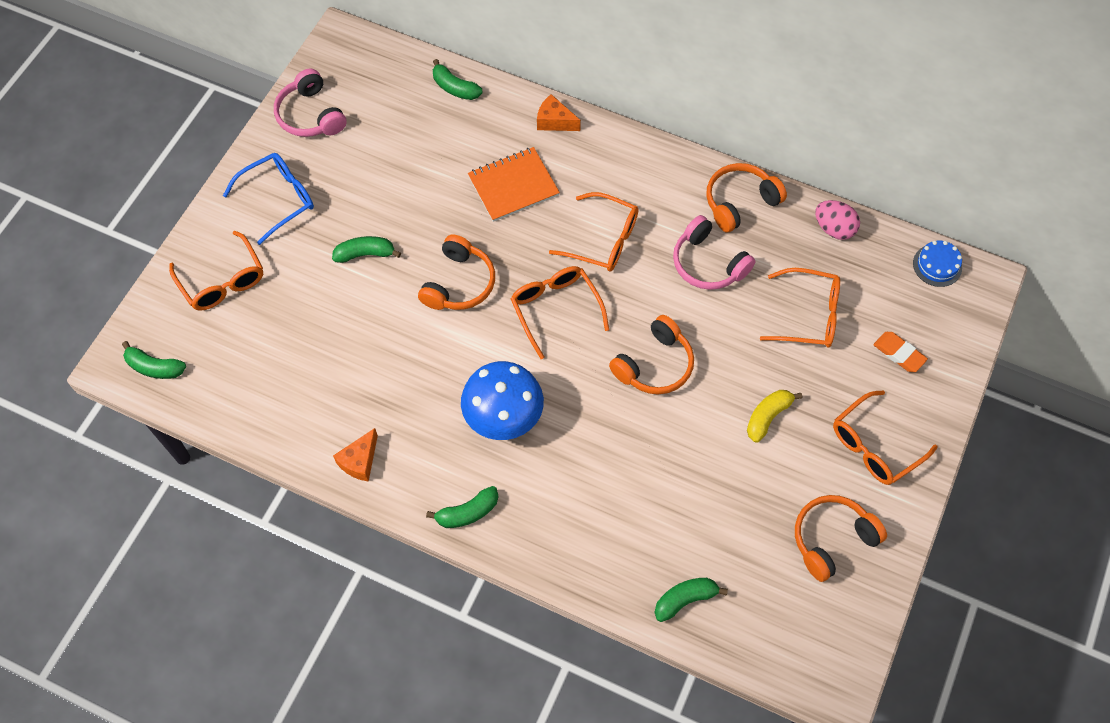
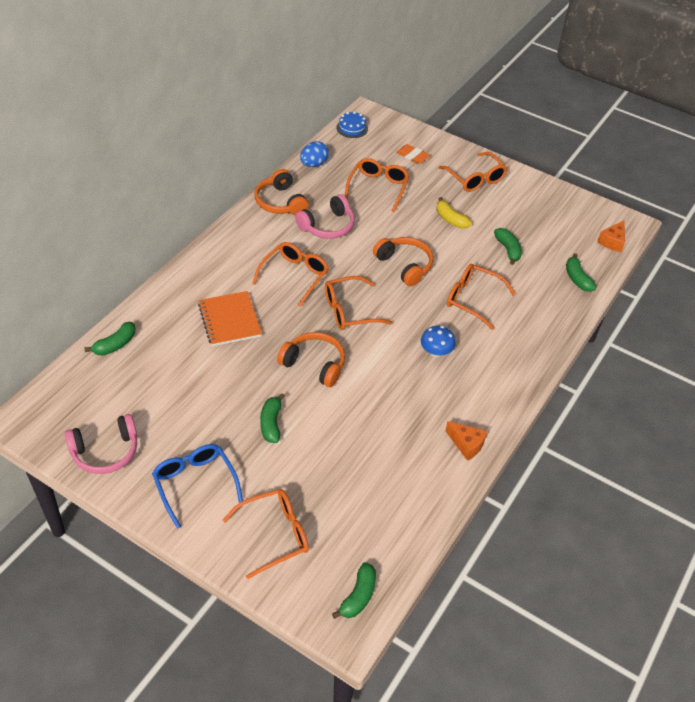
camera: 85 degrees left, 15 degrees down
(467, 512) = (513, 382): green banana -> green banana (508, 249)
(503, 416) = (436, 352): blue mushroom -> blue mushroom, size x0.56
(554, 121) = (174, 287): orange cheese -> orange cheese (612, 242)
(609, 455) = (472, 299): none -> orange glasses
(832, 539) = (536, 208): orange headphones -> none
(834, 229) = (314, 164): pink egg -> blue egg
(899, 353) = (412, 156): orange eraser -> orange eraser turned 75 degrees clockwise

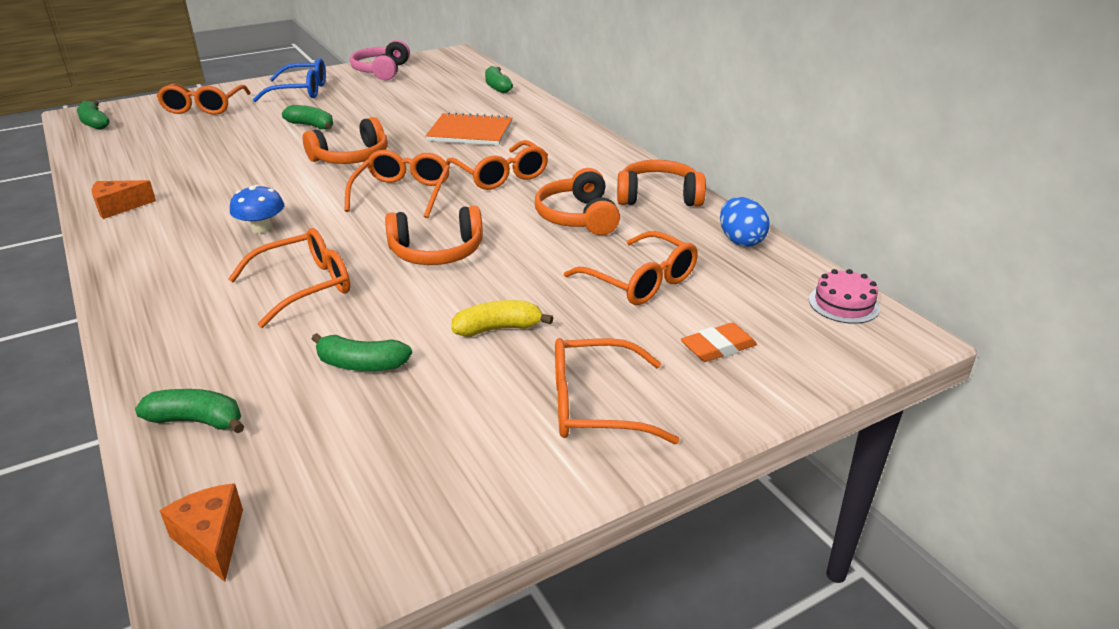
camera: 120 degrees right, 15 degrees down
(327, 226) = (577, 217): pink headphones -> orange headphones
(352, 128) = (844, 304): blue cake -> pink cake

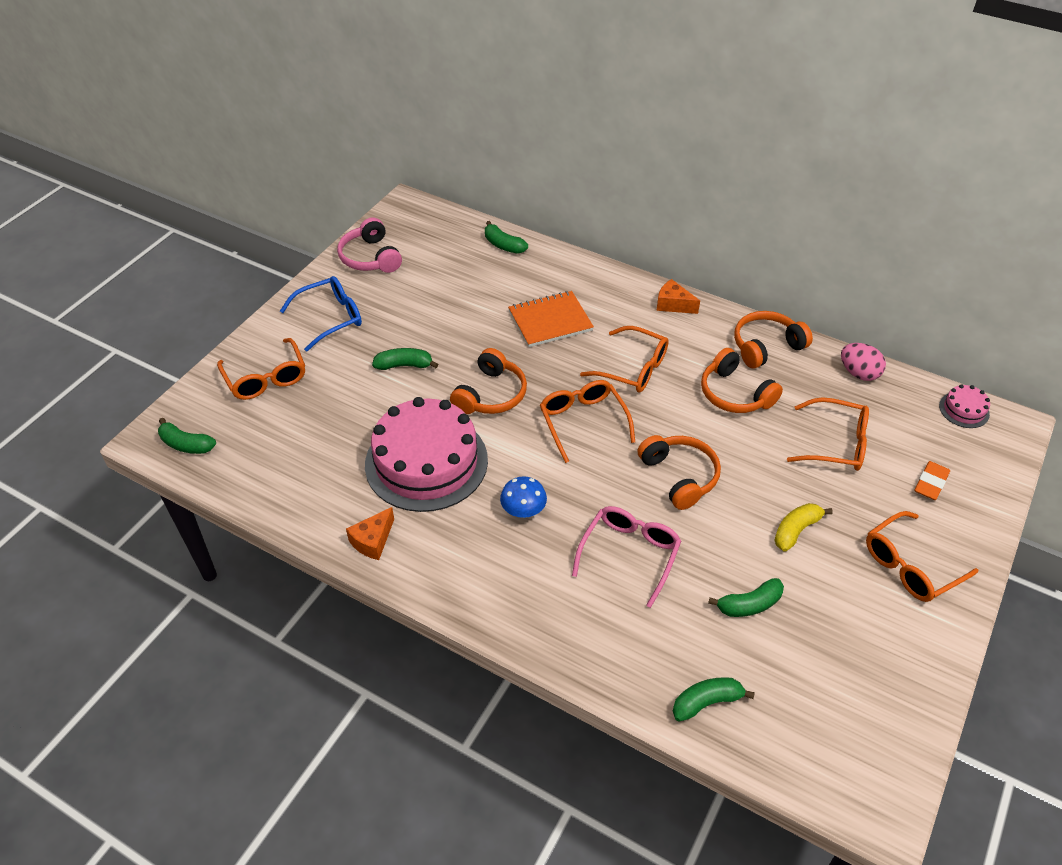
camera: 30 degrees left, 15 degrees up
(212, 539) = (818, 772): orange cheese -> orange cheese (673, 304)
(236, 178) = (426, 462): none -> pink cake
(304, 286) = (629, 554): orange glasses -> pink glasses
(437, 252) = (680, 476): orange headphones -> orange headphones turned 75 degrees counterclockwise
(740, 241) = (858, 373): blue egg -> pink egg

